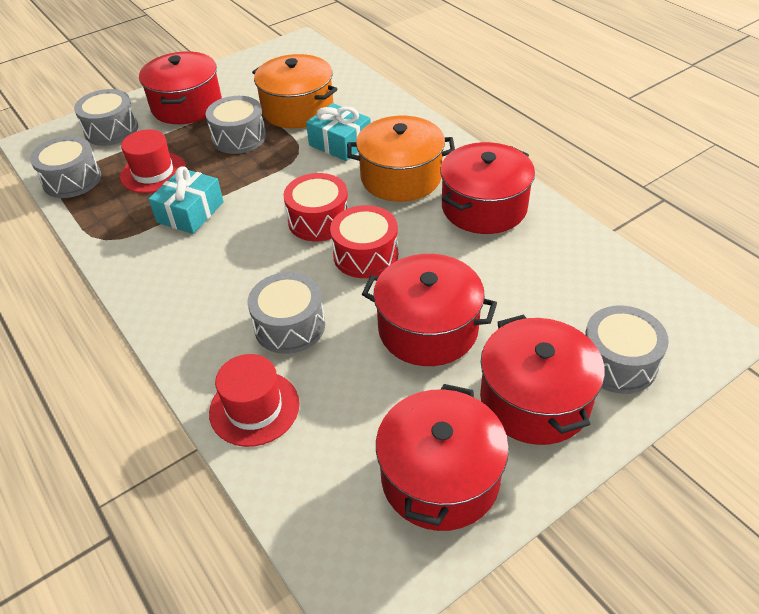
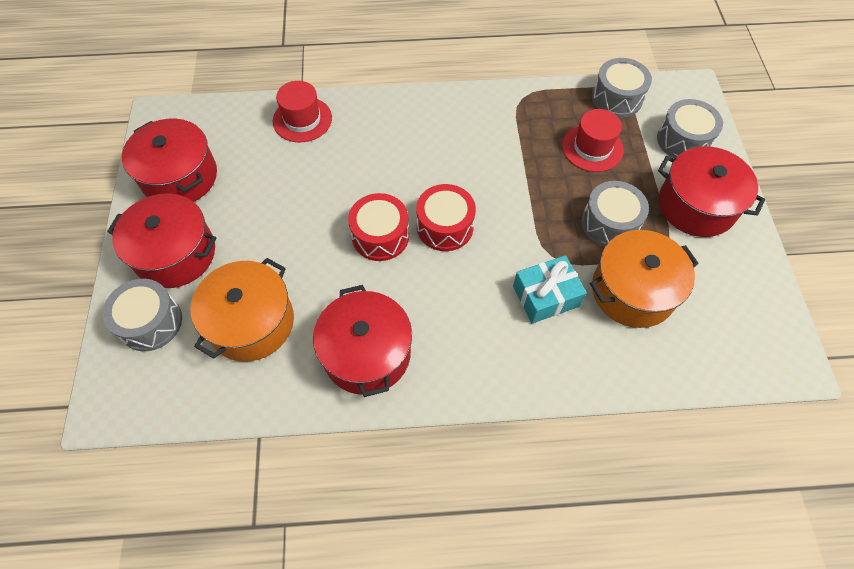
camera: 120 degrees right, 15 degrees up
(190, 212) = (518, 153): turquoise gift -> none
(289, 326) = (350, 161): grey drum -> none
(401, 177) = (457, 315): orange pot -> orange pot (251, 322)
(428, 328) = (279, 232): red pot -> none

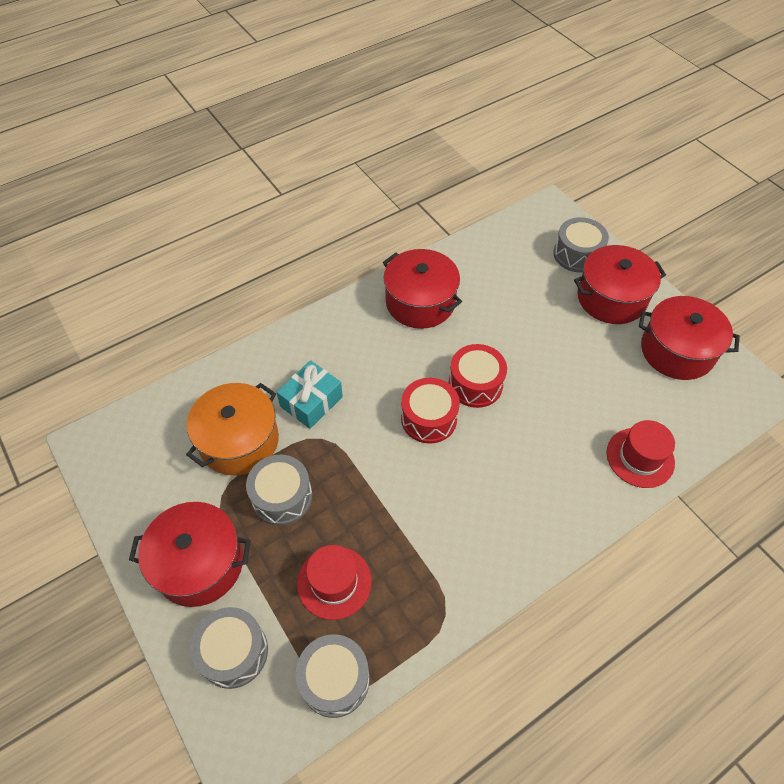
camera: 150 degrees right, 5 degrees down
(251, 322) = (513, 284): orange pot -> none

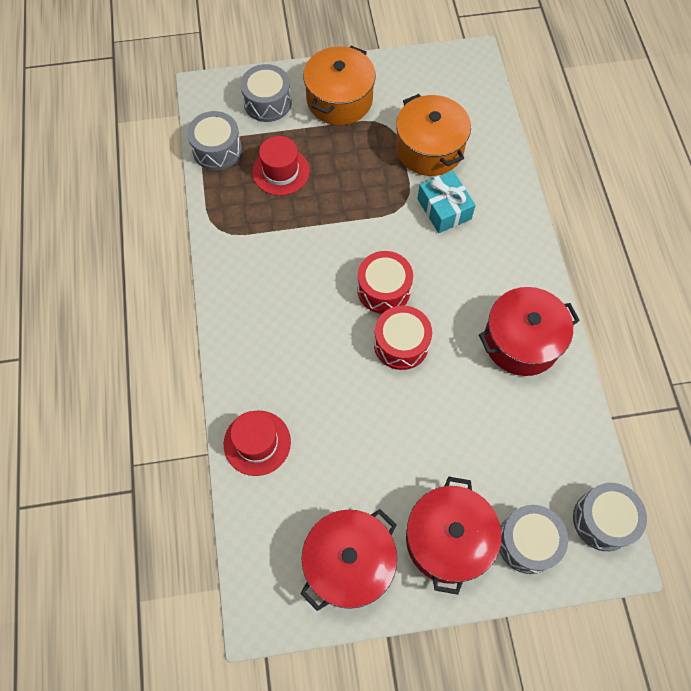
camera: 115 degrees right, 10 degrees up
(199, 563) = (339, 99): red pot -> orange pot
(282, 497) = (365, 161): grey drum -> grey drum (603, 520)

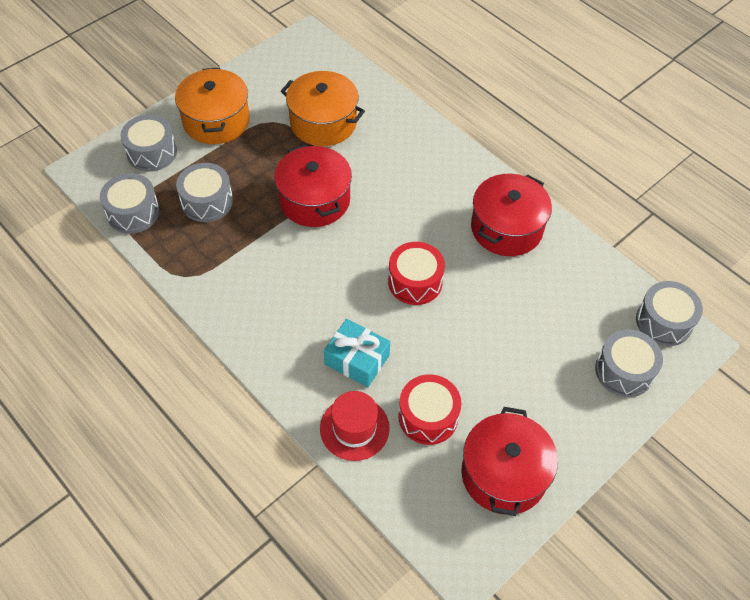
camera: 35 degrees left, 10 degrees down
(281, 171) = (207, 201): red hat -> grey drum
(383, 289) = (368, 248): red drum -> red drum (428, 417)
(444, 209) = (370, 162): turquoise gift -> turquoise gift (357, 360)
(447, 539) = (565, 406): red pot -> red pot (314, 200)

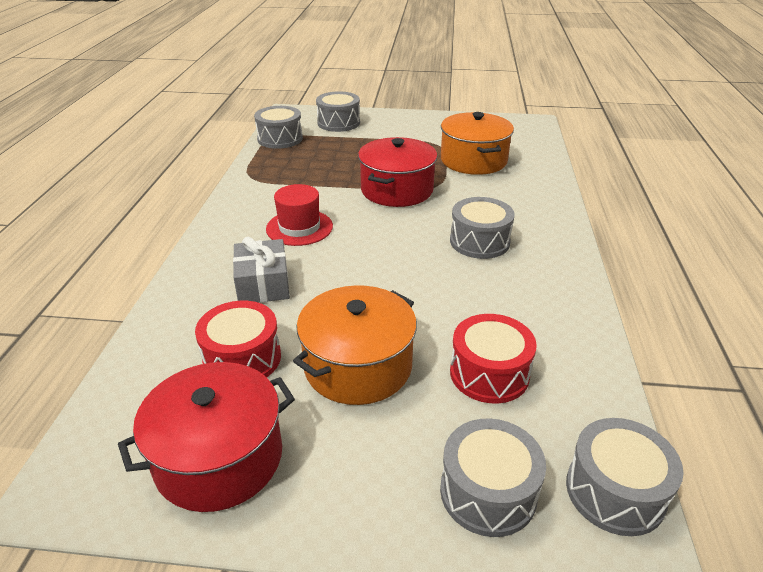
camera: 50 degrees right, 20 degrees down
(207, 201) = (328, 155): grey drum -> grey drum (479, 241)
(216, 120) = (401, 128): orange pot -> orange pot (358, 366)
(354, 428) = (183, 320): red hat -> red hat (299, 227)
(357, 360) = (263, 284): turquoise gift -> grey gift
(415, 282) = (389, 273): red drum -> red drum (489, 373)
(506, 228) = (532, 293): red pot -> none

